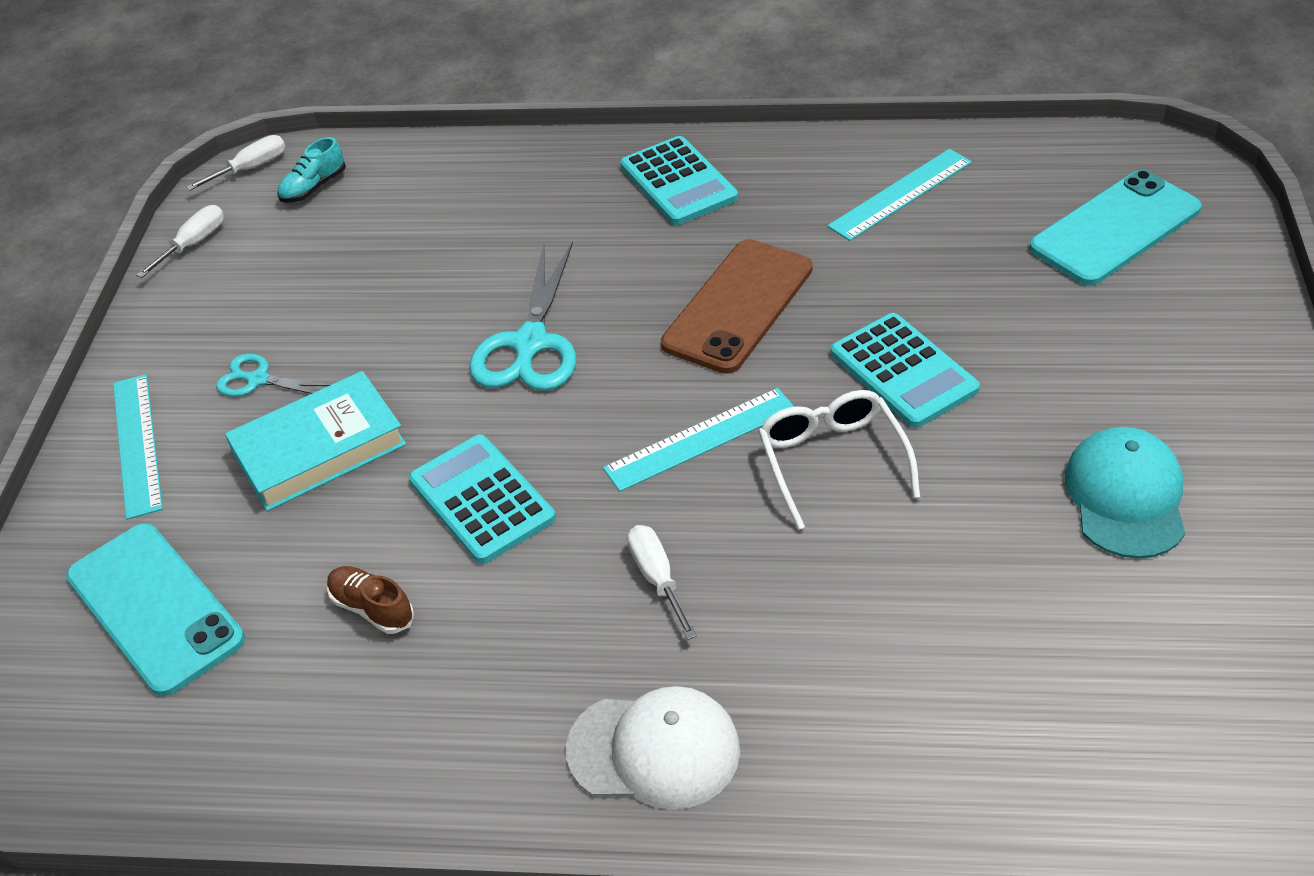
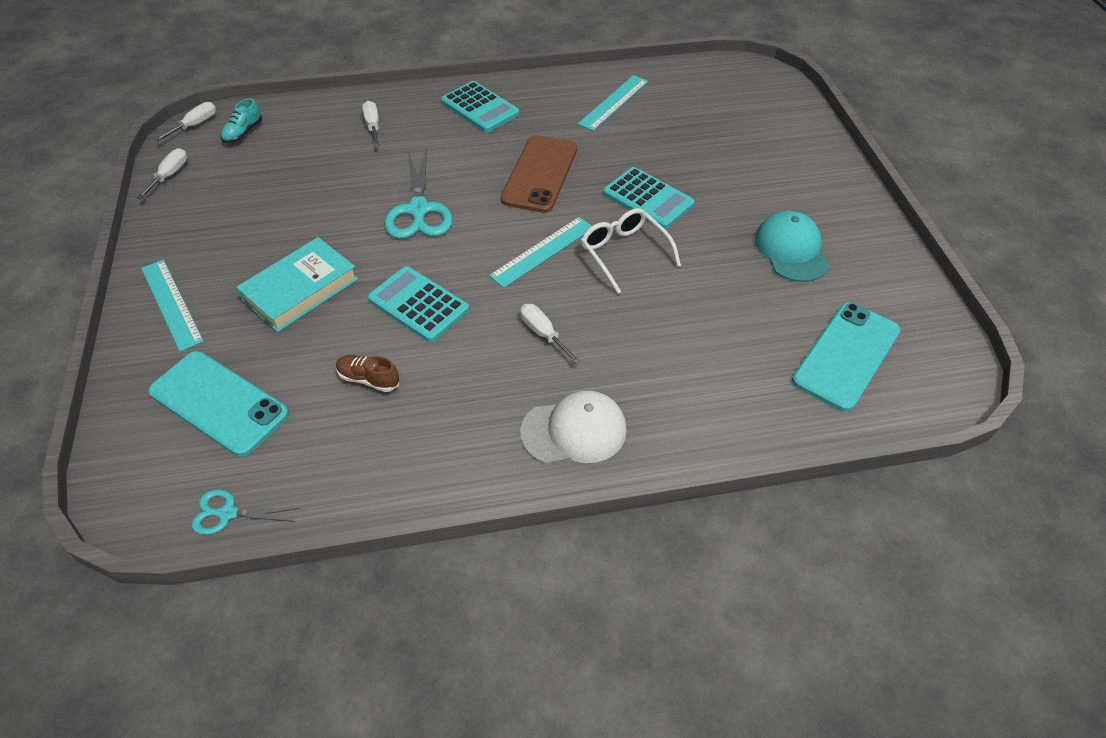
camera: 20 degrees left, 5 degrees up
(258, 379) = (244, 253): turquoise scissors -> turquoise scissors (227, 513)
(504, 196) = (373, 126): none -> white screwdriver
(1115, 228) = (738, 109): turquoise phone -> turquoise phone (846, 355)

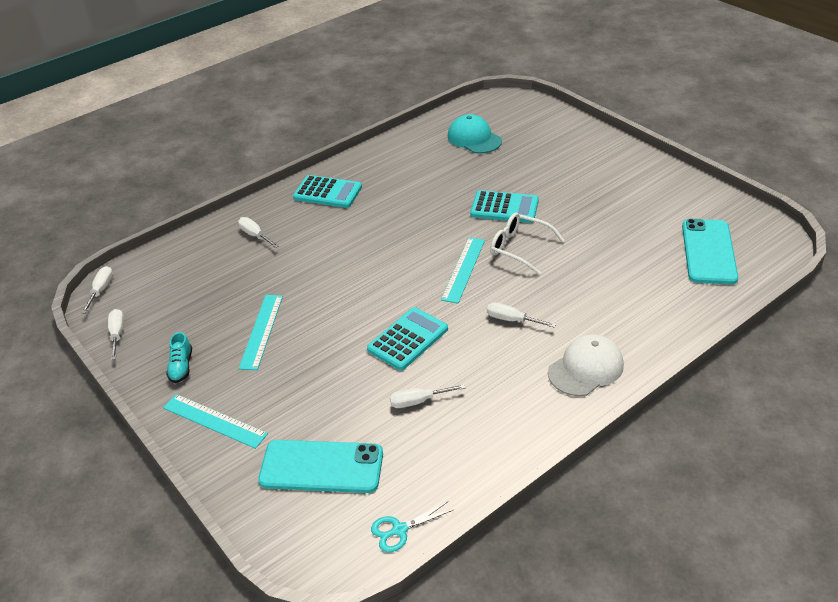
camera: 25 degrees left, 10 degrees down
(243, 133) = (150, 280): turquoise shoe -> turquoise shoe (181, 367)
(300, 289) = (309, 367): turquoise book -> none
(369, 379) = (418, 401): brown shoe -> white screwdriver
(418, 210) = (348, 279): turquoise scissors -> none
(418, 304) = (408, 339): turquoise calculator -> turquoise calculator turned 120 degrees clockwise
(540, 174) = (414, 220): brown phone -> none
(614, 102) = (423, 154): turquoise ruler -> turquoise ruler (261, 331)
(791, 250) = (623, 203): turquoise cap -> turquoise cap (474, 138)

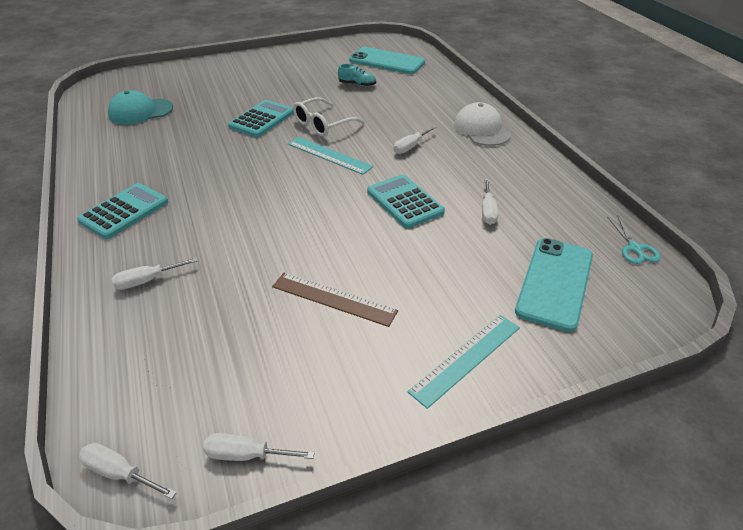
camera: 75 degrees left, 0 degrees up
(181, 367) = (357, 382): turquoise shoe -> turquoise shoe (357, 84)
(261, 331) = (333, 299): turquoise ruler -> brown ruler

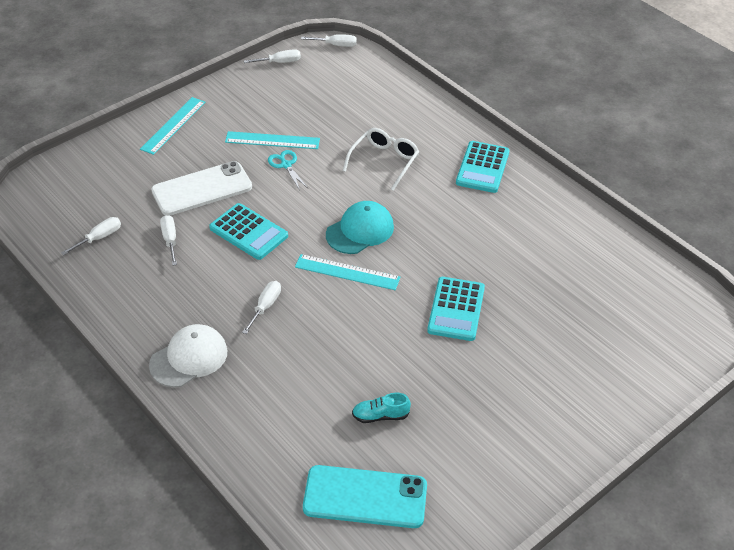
camera: 160 degrees right, 5 degrees up
(140, 112) = (604, 287): turquoise cap -> turquoise cap (360, 230)
(147, 280) = (409, 124): white screwdriver -> white screwdriver (99, 238)
(323, 124) = (380, 319): white glasses -> white glasses (384, 162)
(333, 299) = (272, 140): brown ruler -> turquoise ruler
(443, 255) = (202, 189): none -> white phone
(481, 129) = (189, 358): white cap -> white cap turned 90 degrees counterclockwise
(555, 283) = (112, 186): turquoise phone -> none
(635, 248) = (41, 230): turquoise scissors -> turquoise scissors (286, 165)

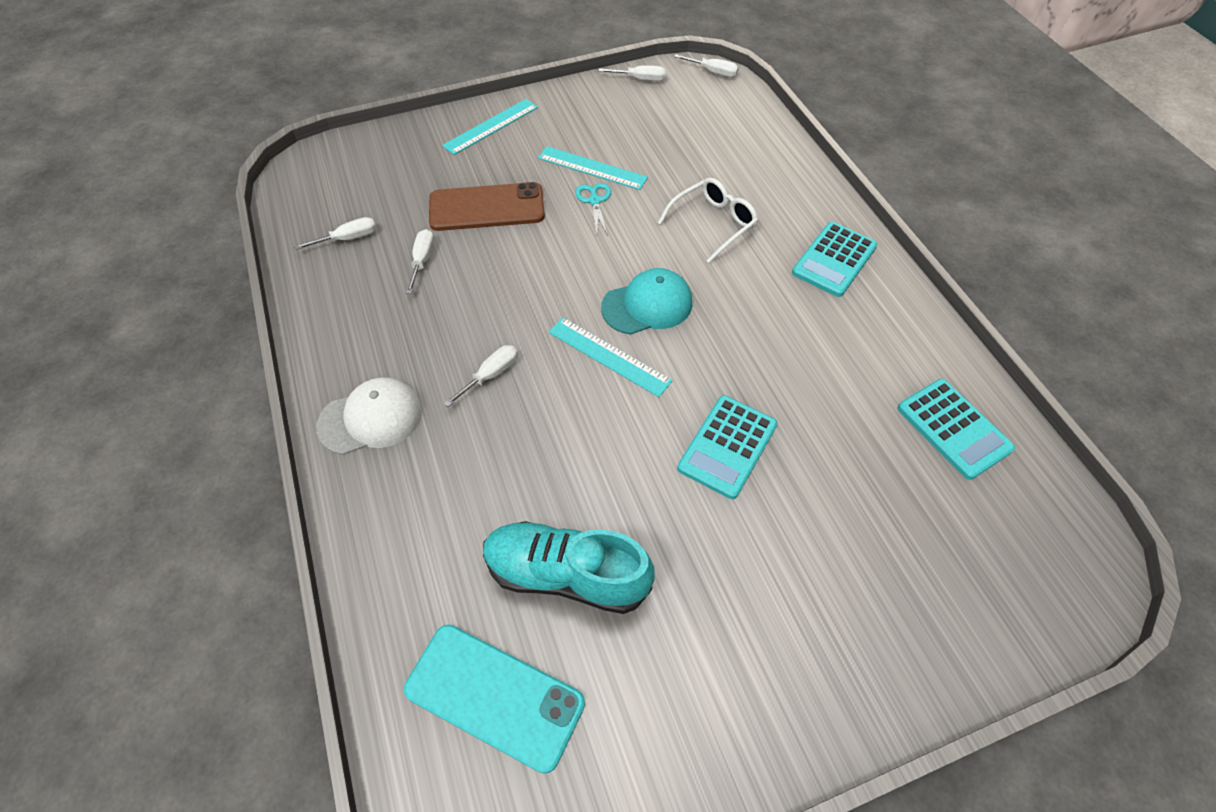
camera: 20 degrees right, 10 degrees up
(202, 189) = (487, 207): white phone -> brown phone
(248, 232) = (514, 273): turquoise calculator -> turquoise calculator (953, 429)
(380, 416) = (566, 575): turquoise shoe -> turquoise shoe, size x2.14

